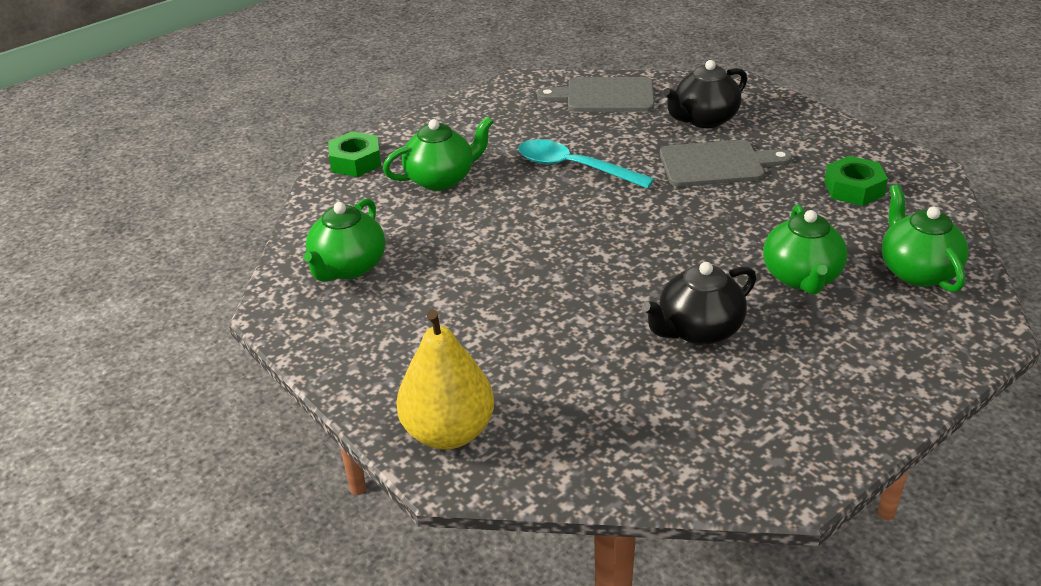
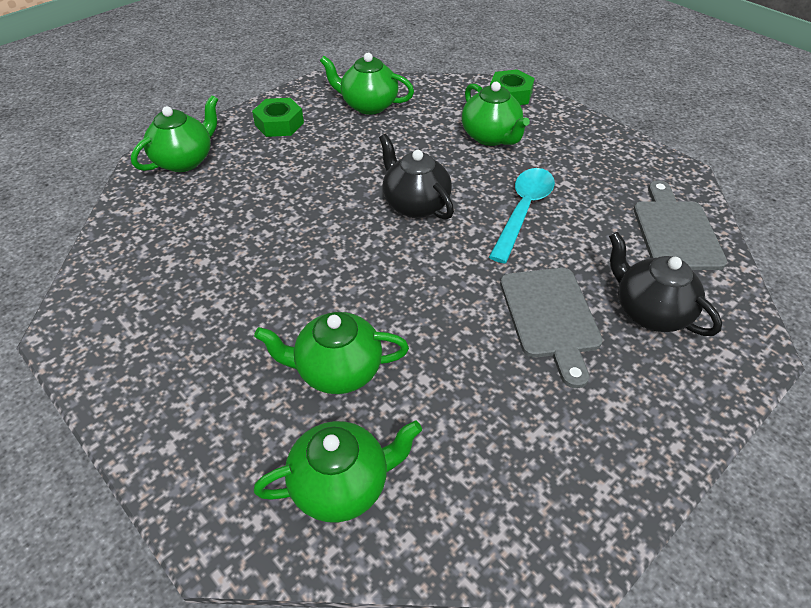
camera: 85 degrees right, 10 degrees up
(448, 432) = (185, 160): yellow pear -> green teapot
(698, 330) = (267, 287): black teapot -> black teapot (415, 204)
(854, 189) = (517, 446): green nut -> green nut (279, 124)

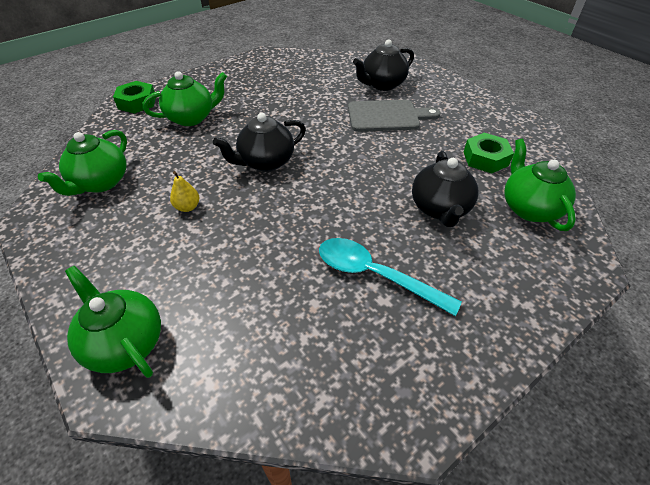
camera: 85 degrees left, 0 degrees up
(279, 124) = (94, 252): green nut -> green nut (485, 158)
(336, 162) = (187, 207): none -> yellow pear
(337, 370) = (440, 209): green teapot -> black teapot
(523, 211) = (286, 114): turquoise spoon -> turquoise spoon (375, 275)
(675, 231) = (318, 66): grey cutting board -> none

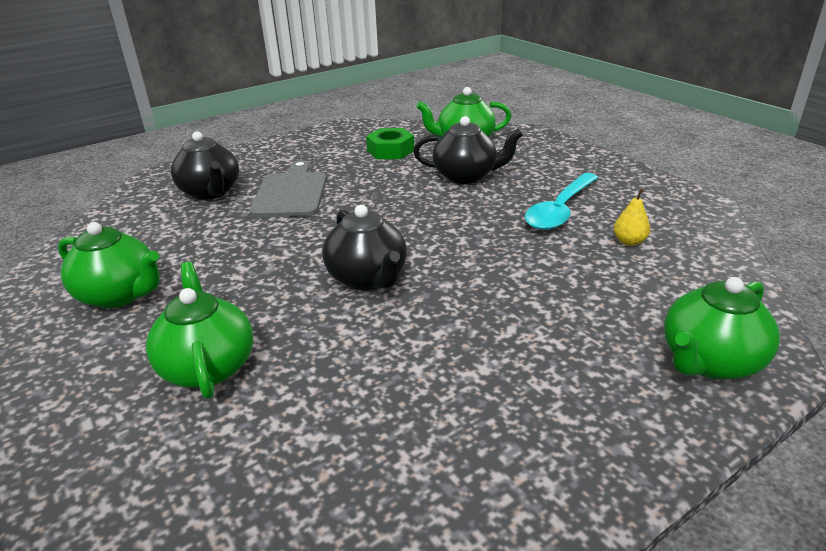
camera: 85 degrees left, 15 degrees down
(100, 183) = (393, 463): green teapot -> green teapot (120, 295)
(137, 102) = (91, 466): green nut -> none
(187, 207) = (464, 341): yellow pear -> yellow pear (629, 242)

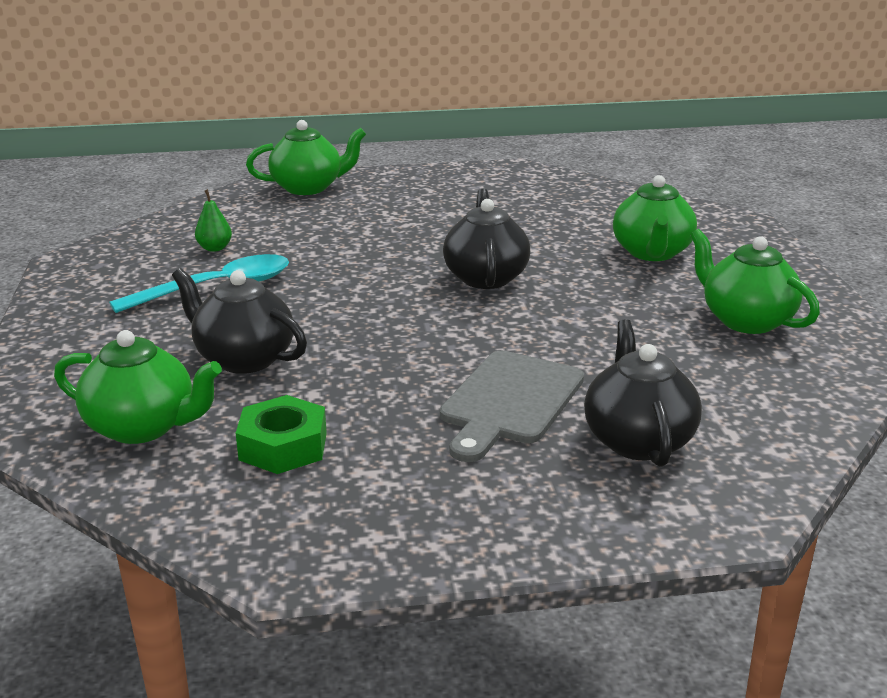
camera: 155 degrees left, 5 degrees down
(629, 242) = (215, 248): yellow pear -> green pear

